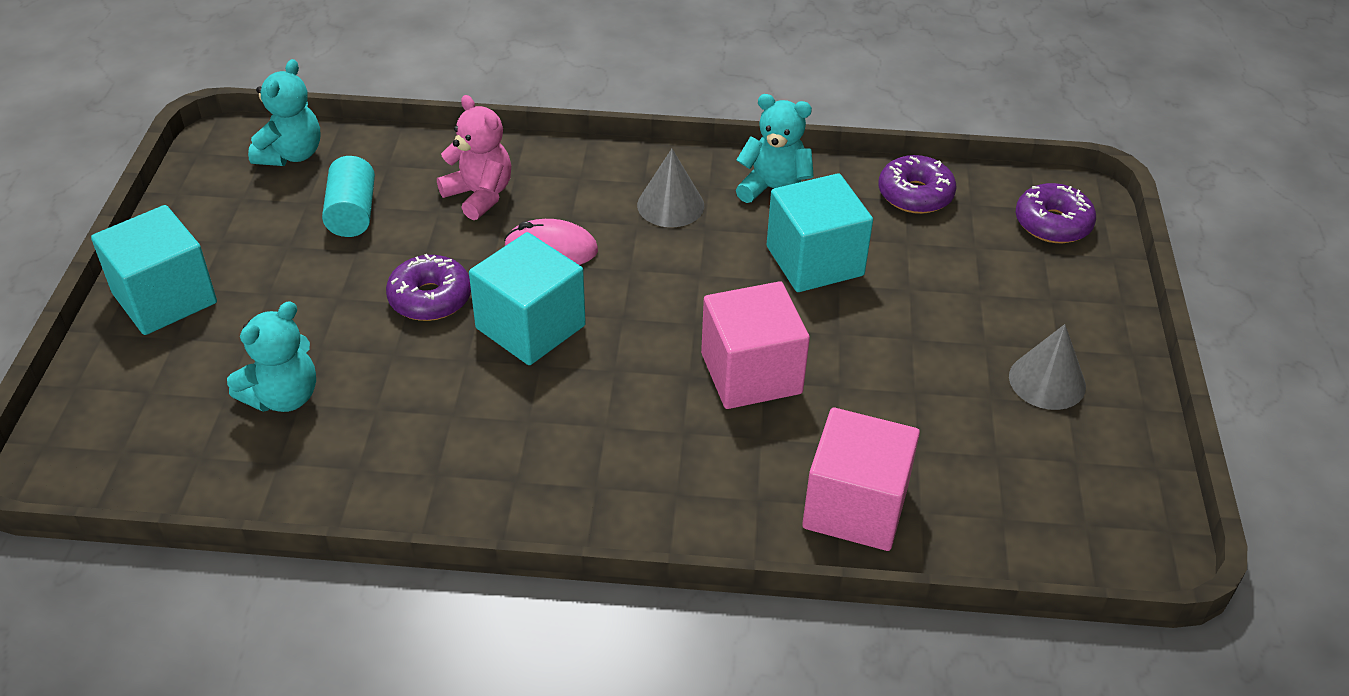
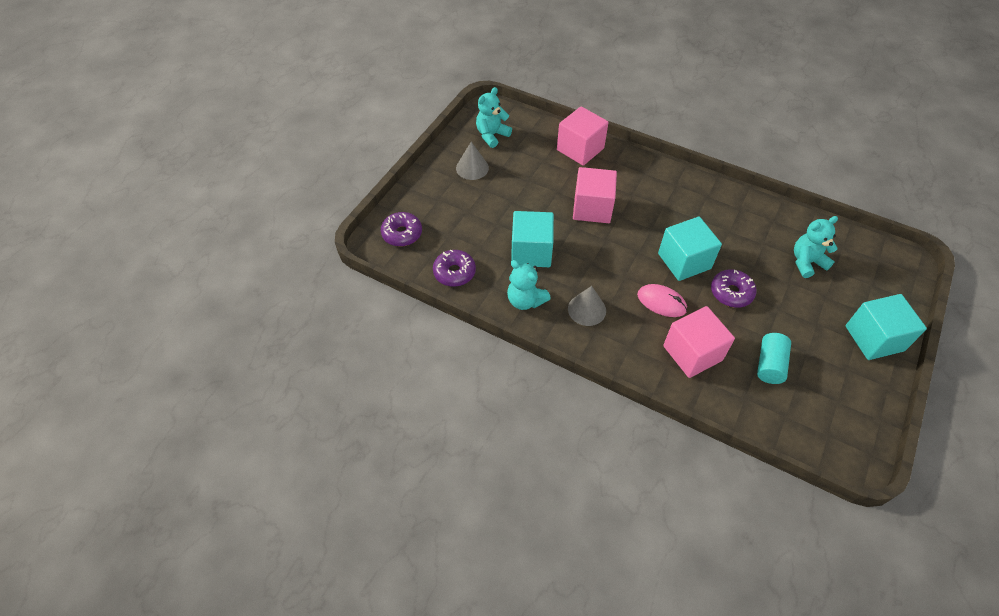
camera: 155 degrees left, 10 degrees up
(291, 155) = (808, 429): turquoise teddy bear -> turquoise teddy bear (492, 135)
(479, 195) = (692, 353): pink teddy bear -> pink cube

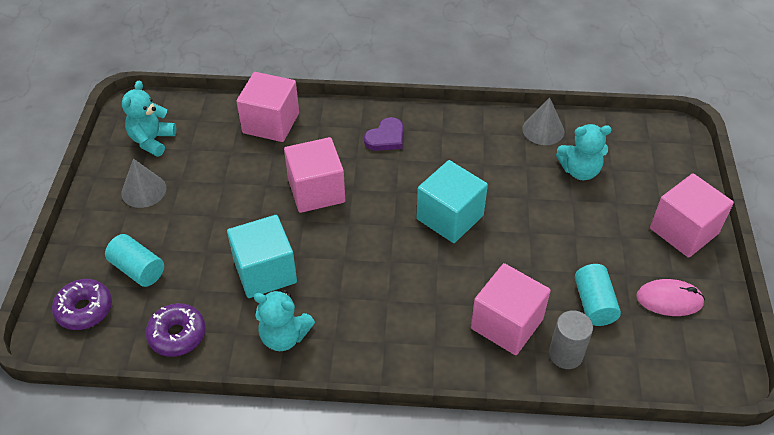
camera: 25 degrees left, 5 degrees down
(446, 220) = (138, 269): none -> turquoise cylinder
(587, 309) = (363, 319): grey cone -> grey cone (543, 130)
(661, 187) = (386, 138): none -> purple heart
(661, 302) = (446, 276): pink mouse -> pink mouse (669, 300)
(728, 392) = (565, 354): none -> grey cylinder
(731, 293) = (517, 235): purple donut -> none
(806, 262) = (580, 171): turquoise teddy bear -> turquoise teddy bear turned 135 degrees counterclockwise
(874, 338) = (684, 231): turquoise cube -> pink cube

